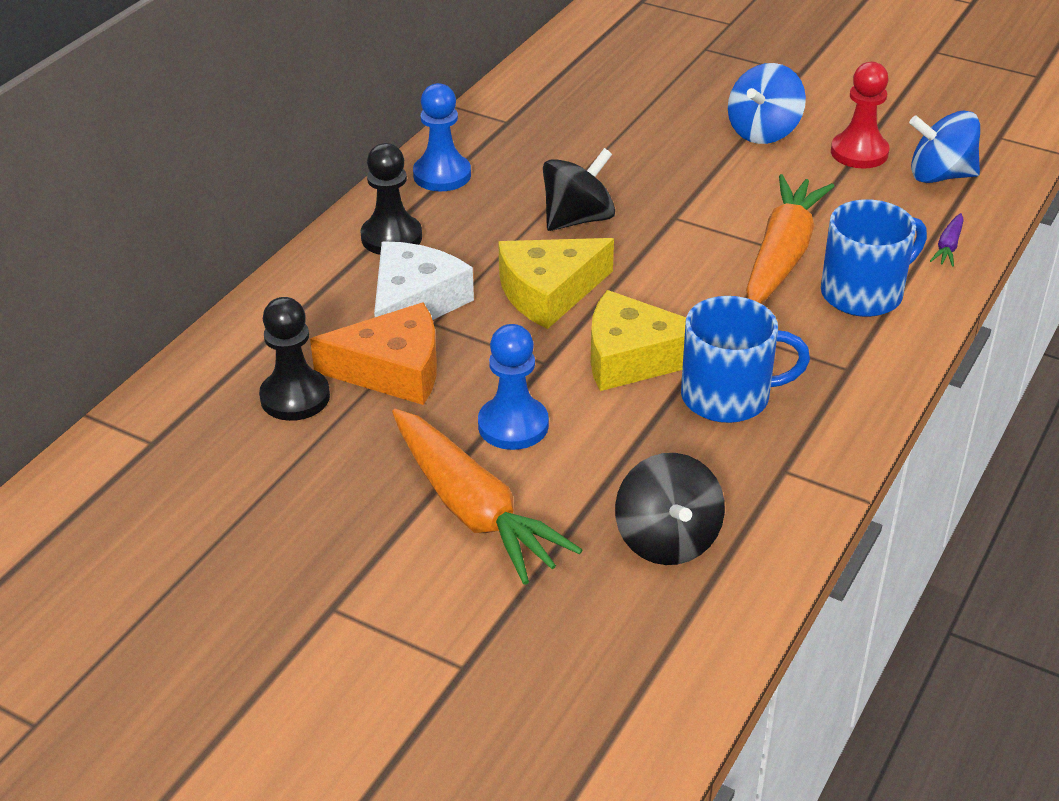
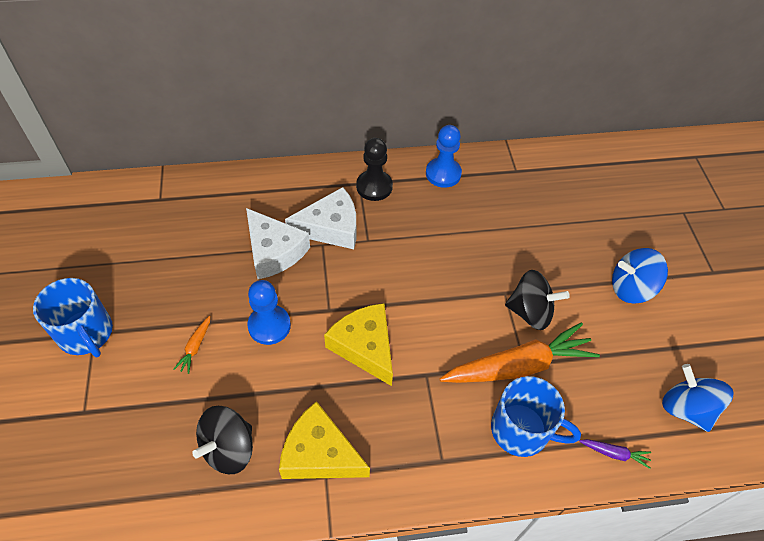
camera: 50 degrees right, 15 degrees up
(295, 397) = (226, 228): black pawn -> none
(393, 370) = (274, 251): orange cheese -> white cheese
(473, 509) = (195, 347): orange carrot -> orange carrot, size x0.41
(548, 292) = (387, 276): yellow cheese -> yellow cheese (319, 453)
(578, 219) = (460, 251): black spinning top -> black spinning top (530, 312)
(728, 396) = (367, 411): blue mug -> blue mug (86, 333)
(859, 153) = (663, 349): red pawn -> none
(948, 246) = (614, 453): purple carrot -> purple carrot turned 150 degrees counterclockwise

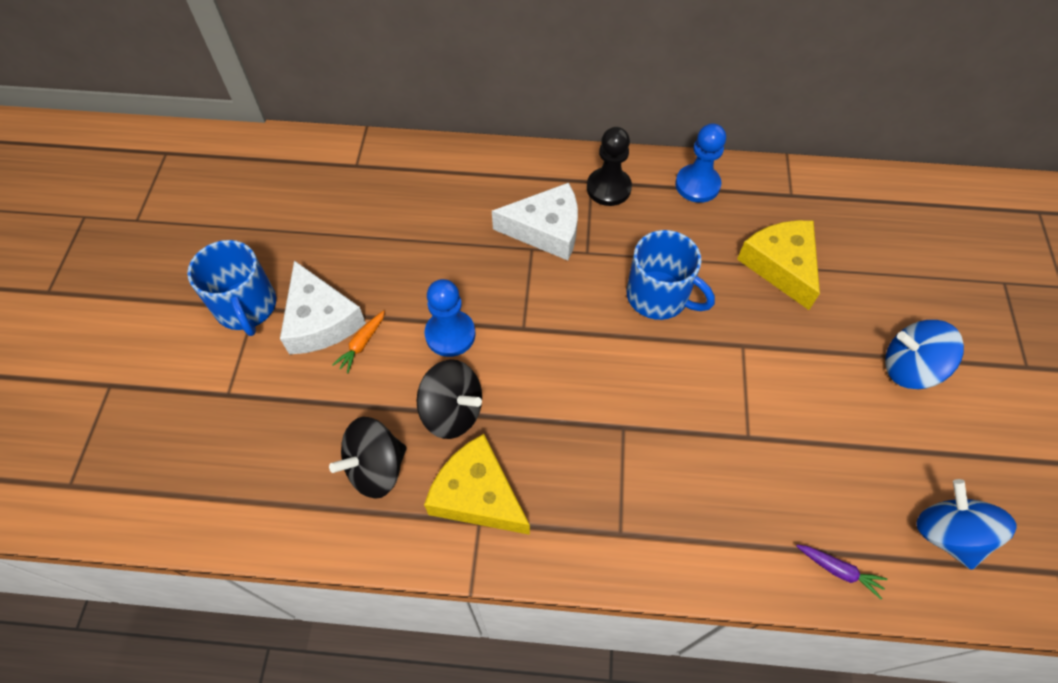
camera: 15 degrees right, 5 degrees up
(274, 251) = (473, 247): white cheese -> white cheese (320, 321)
(365, 346) = (556, 379): yellow cheese -> yellow cheese (781, 265)
(518, 366) = (740, 438): orange carrot -> none
(521, 430) = (726, 517): blue mug -> blue mug (658, 296)
(530, 312) = (770, 374): black spinning top -> black spinning top (452, 411)

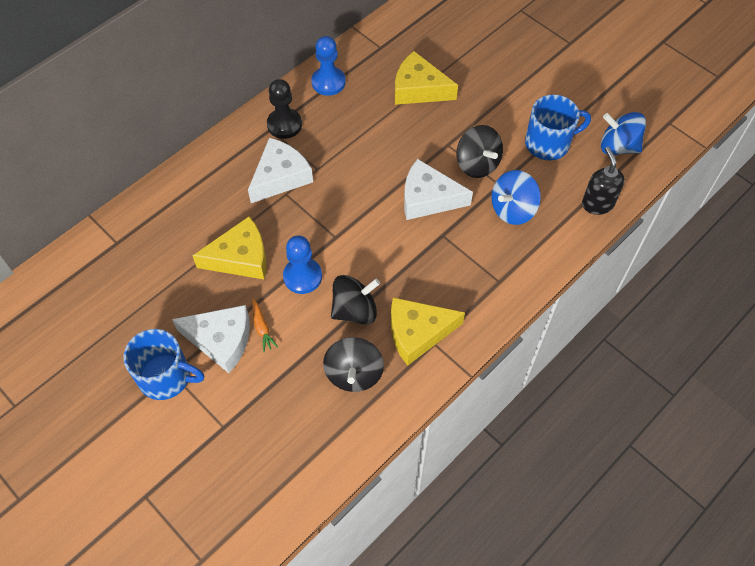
camera: 50 degrees left, 0 degrees up
(425, 267) = (240, 257): none -> yellow cheese
(655, 378) = (428, 198): none -> white cheese
(658, 296) = (381, 157): blue mug -> blue mug (548, 143)
(750, 393) = (477, 164): none -> black spinning top
(838, 570) = (597, 204): purple carrot -> black soap dispenser
(909, 368) = (527, 87): blue spinning top -> blue spinning top (512, 209)

